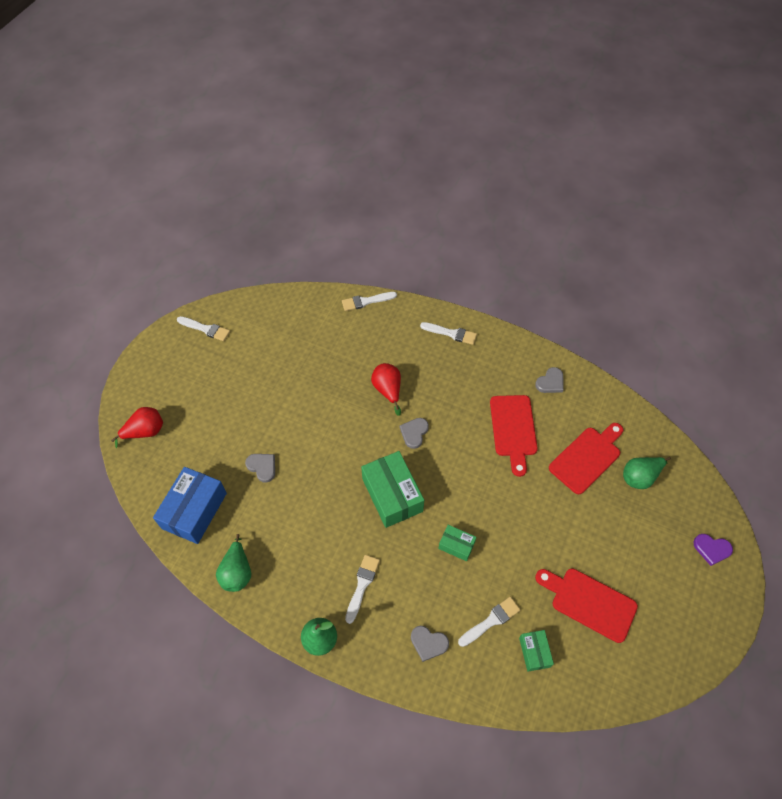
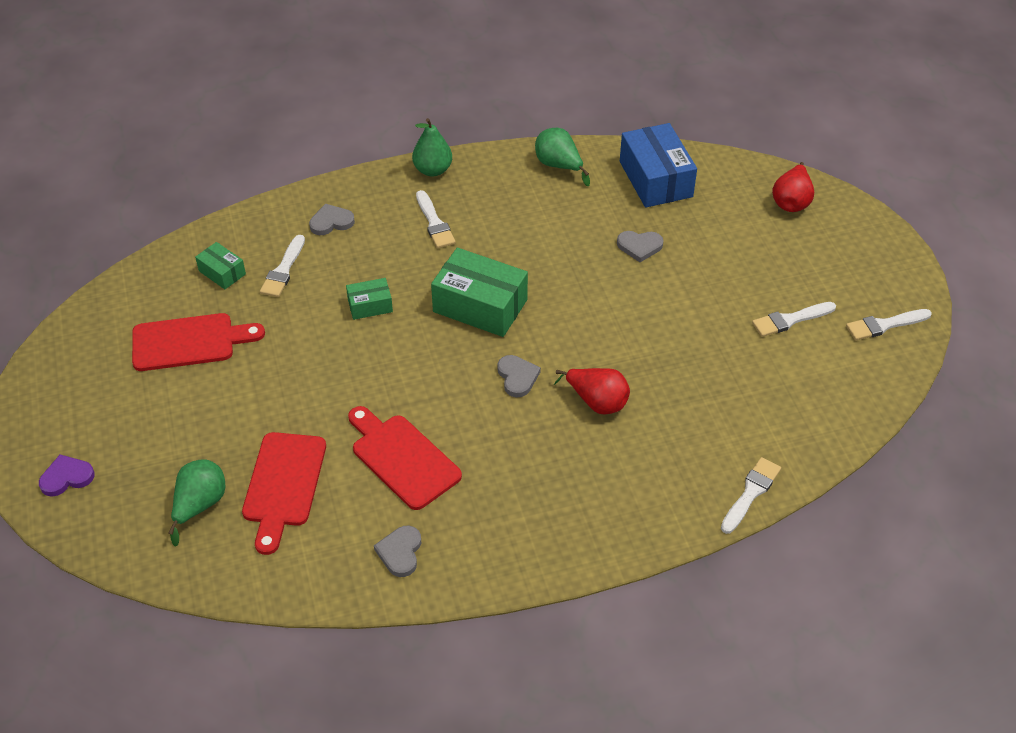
camera: 140 degrees right, 10 degrees down
(451, 333) = (593, 528): white brush -> white brush (790, 320)

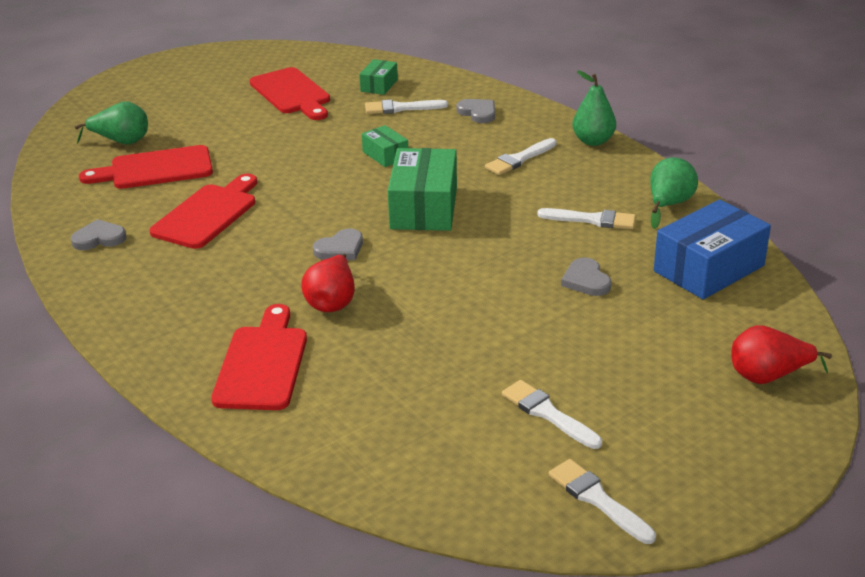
camera: 70 degrees right, 15 degrees down
(66, 477) = (130, 88): purple heart -> none
(665, 466) = (262, 364): none -> red cutting board
(751, 493) = (248, 432): white brush -> white brush (592, 220)

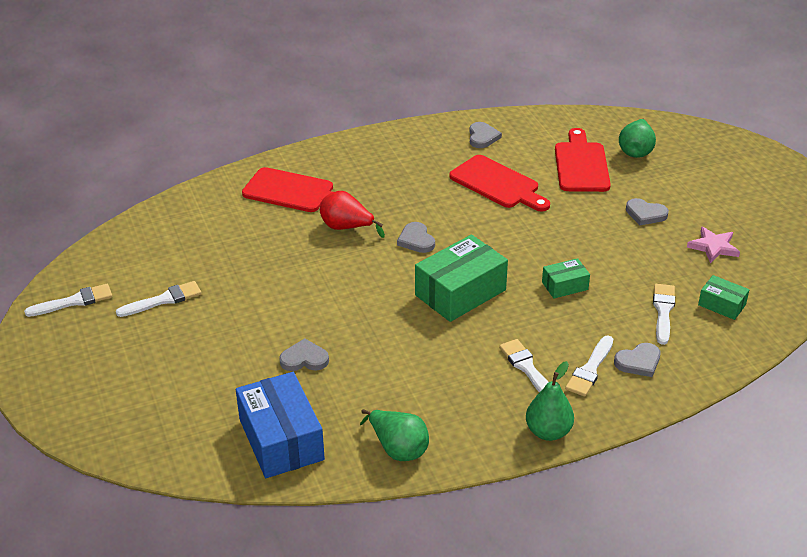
camera: 105 degrees right, 5 degrees up
(245, 127) = (645, 214): none -> grey heart
(292, 93) = (713, 247): red cutting board -> pink star
(424, 208) = (460, 292): green box -> green box turned 60 degrees counterclockwise
(592, 220) = (395, 388): white brush -> white brush (590, 369)
(768, 376) = (125, 422): red pear -> none

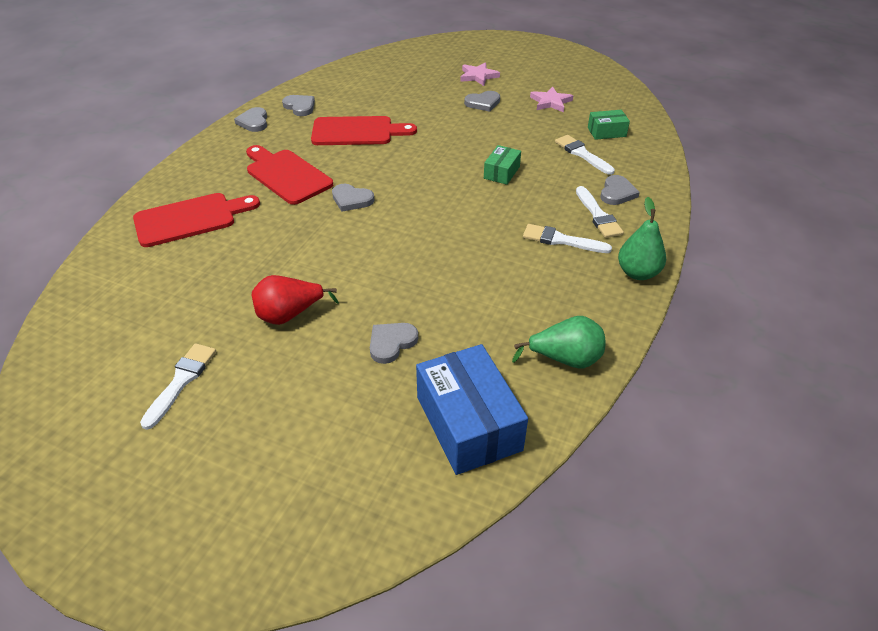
camera: 45 degrees left, 5 degrees up
(74, 301) = (73, 449): white brush -> none
(281, 439) = (468, 423): blue box -> blue box turned 45 degrees clockwise
(347, 227) = (280, 221): red pear -> red pear (289, 315)
(430, 133) = (254, 122): none -> grey heart
(460, 292) = (439, 217): green box -> none
(581, 164) = (397, 93): red cutting board -> red cutting board (286, 175)
(636, 151) = (420, 69): green pear -> none
(682, 185) = (478, 76): none -> pink star

